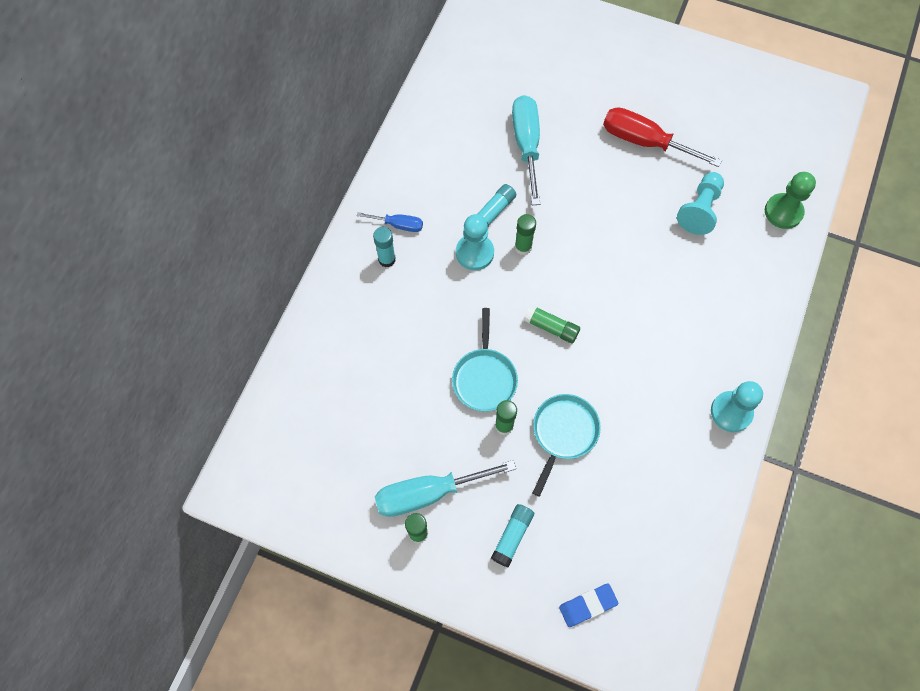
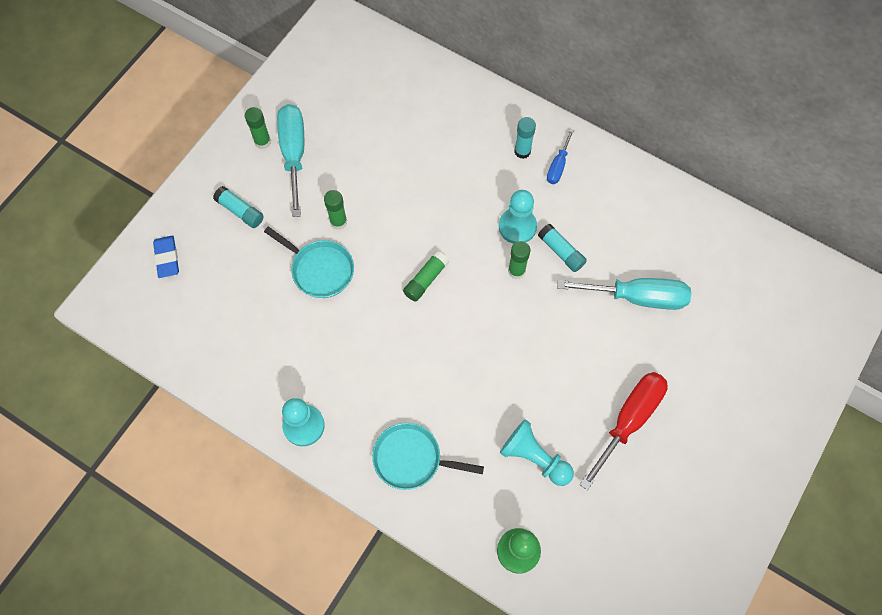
camera: 100 degrees right, 0 degrees up
(484, 378) = (387, 214): turquoise pan -> turquoise pan (411, 459)

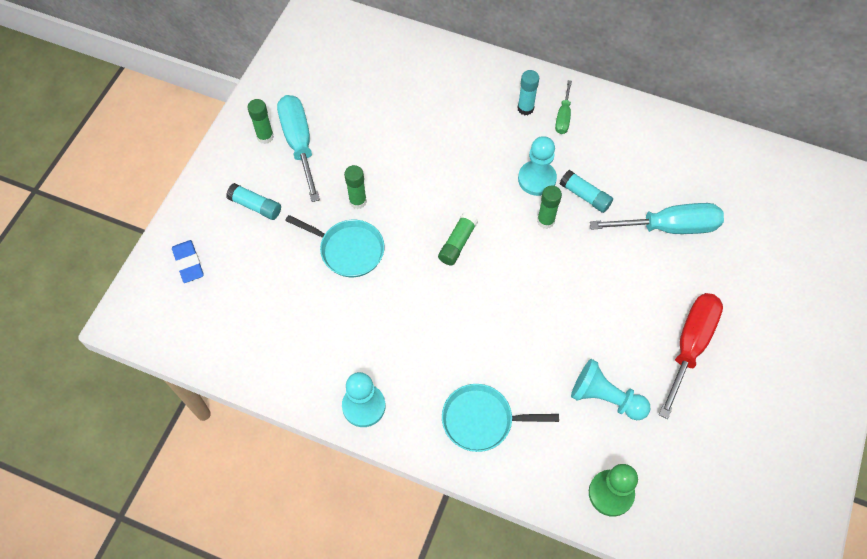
camera: 10 degrees left, 5 degrees down
(558, 166) = (563, 117): blue screwdriver -> green screwdriver

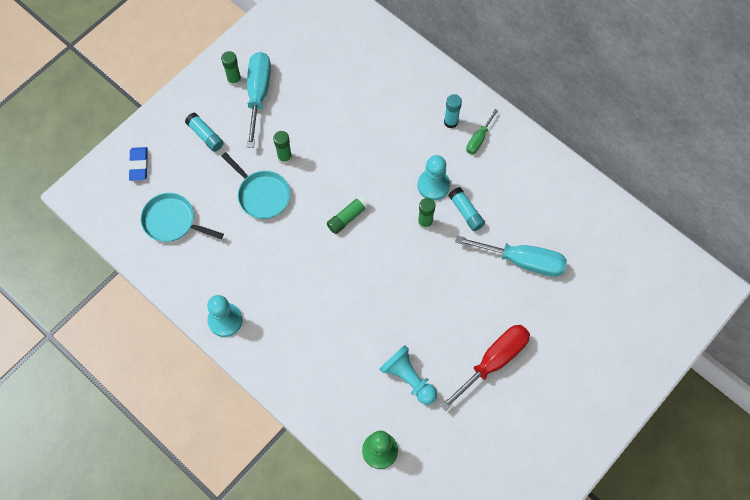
camera: 20 degrees right, 5 degrees up
(481, 420) = (307, 362): turquoise pan -> turquoise pan (172, 221)

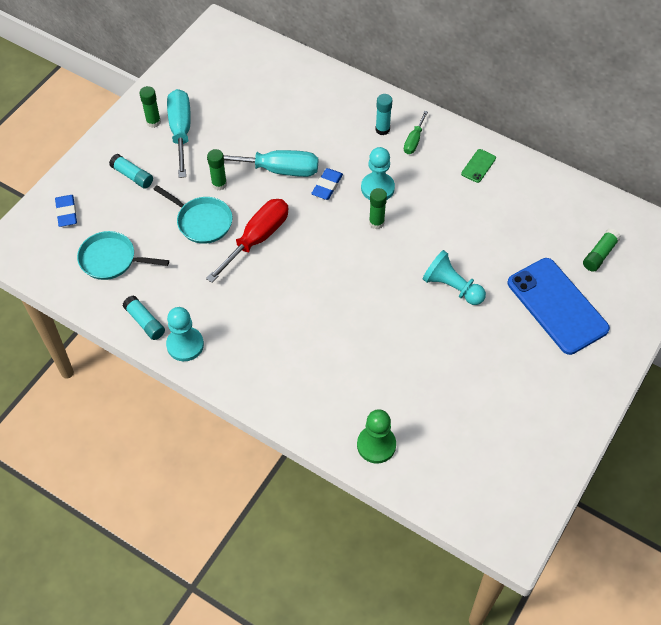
camera: 10 degrees left, 10 degrees down
(348, 217) = (296, 229): green glue stick -> green glue stick (599, 254)
(386, 175) = (327, 186): none -> blue eraser
(408, 378) = (391, 370): turquoise pawn -> turquoise pawn (452, 287)
(466, 212) = (416, 207): turquoise glue stick -> turquoise glue stick (145, 322)
(493, 361) = (476, 340): red screwdriver -> red screwdriver (257, 239)
(522, 261) = (484, 243): turquoise screwdriver -> turquoise screwdriver (277, 170)
(535, 176) = (478, 166): none -> green phone
(578, 338) = (557, 306): none -> blue phone

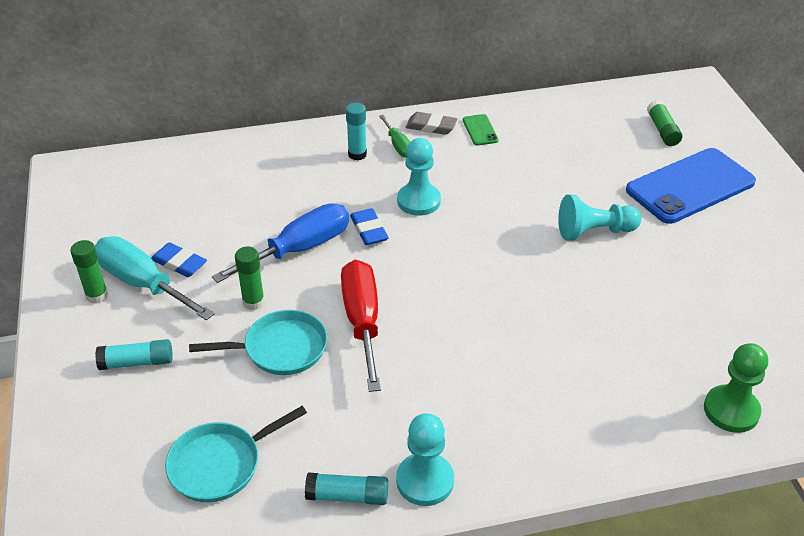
camera: 45 degrees left, 15 degrees down
(66, 212) = (95, 458): blue eraser -> blue eraser (179, 263)
(277, 170) = (300, 249): turquoise screwdriver -> blue screwdriver
(376, 223) = (457, 228): green glue stick -> none
(451, 141) = (431, 126): none -> grey eraser
(557, 306) = (690, 186): blue phone -> blue phone turned 45 degrees counterclockwise

